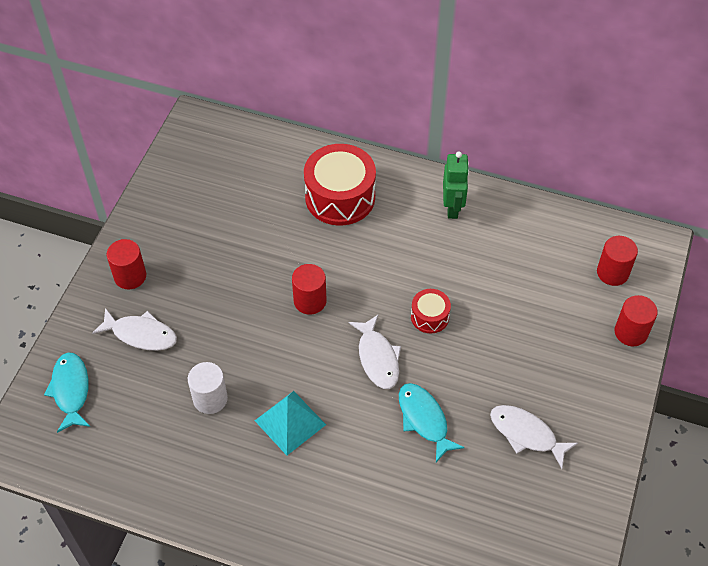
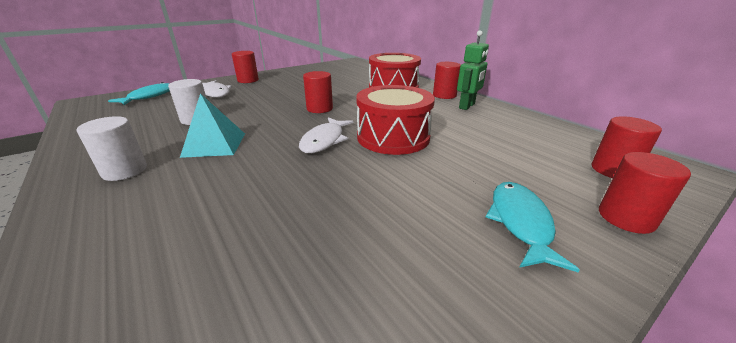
camera: 35 degrees right, 25 degrees down
(269, 495) = (125, 171): none -> white cylinder
(412, 189) = (444, 95): none -> red cylinder
(424, 420) = (309, 184): turquoise fish -> turquoise fish (520, 222)
(430, 317) = (393, 137): red drum -> red drum, size x1.96
(526, 434) = (403, 244): white fish -> none

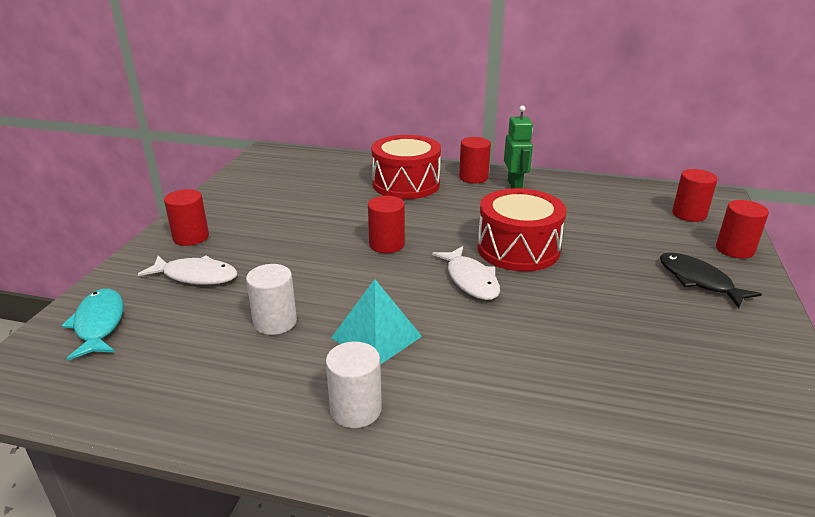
camera: 40 degrees left, 0 degrees up
(520, 222) = (698, 281): turquoise fish -> black fish

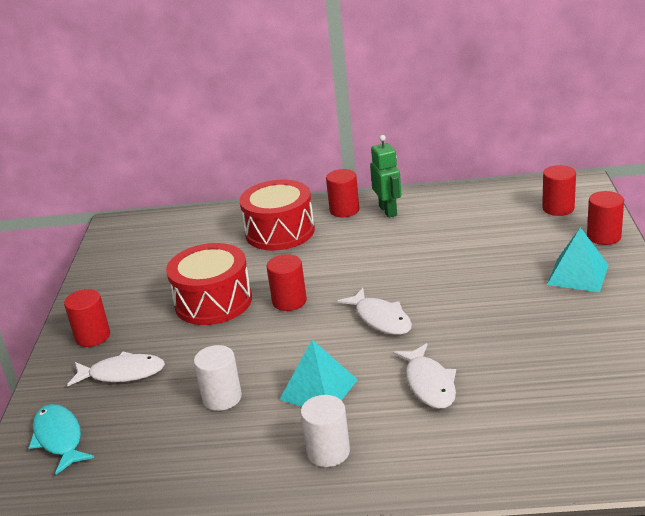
camera: 10 degrees left, 0 degrees up
(498, 359) = (429, 384): none -> white fish
(518, 249) = (413, 278): red drum -> red drum (213, 302)
(698, 281) = (578, 274): black fish -> turquoise pyramid

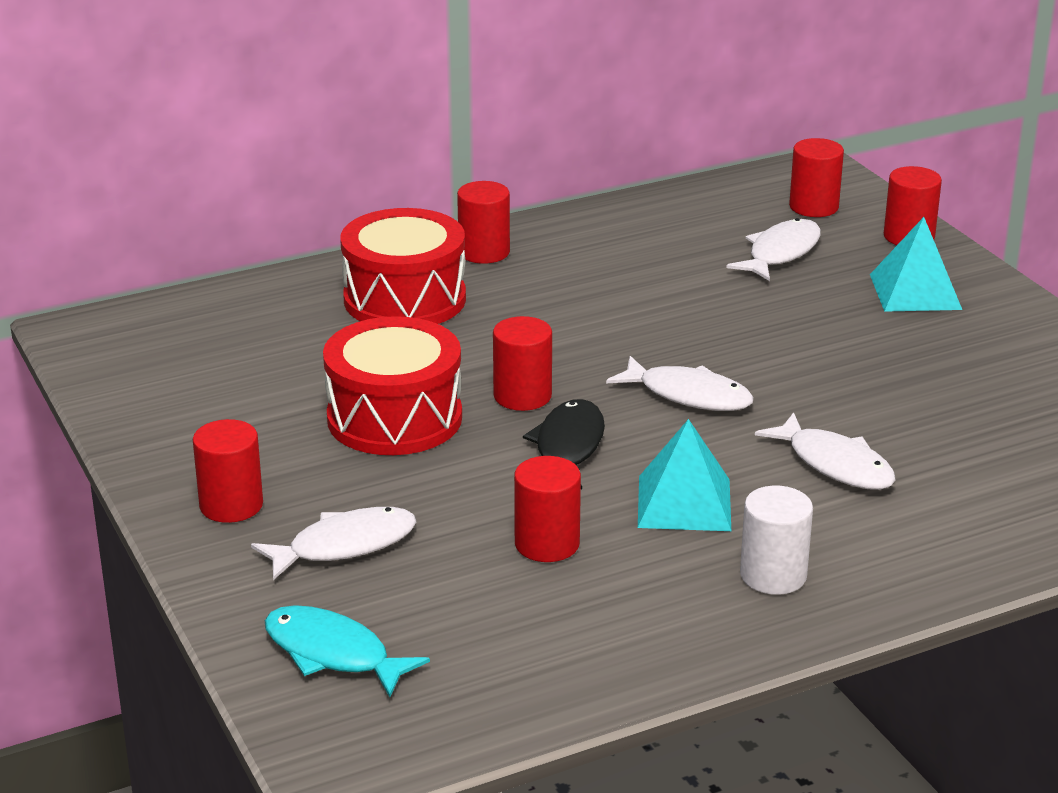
camera: 30 degrees left, 0 degrees up
(222, 398) = (547, 544): white cylinder -> red cylinder
(285, 338) = (568, 447): none -> black fish
(388, 211) = (558, 243): green robot -> none
(512, 235) = (780, 253): none -> white fish

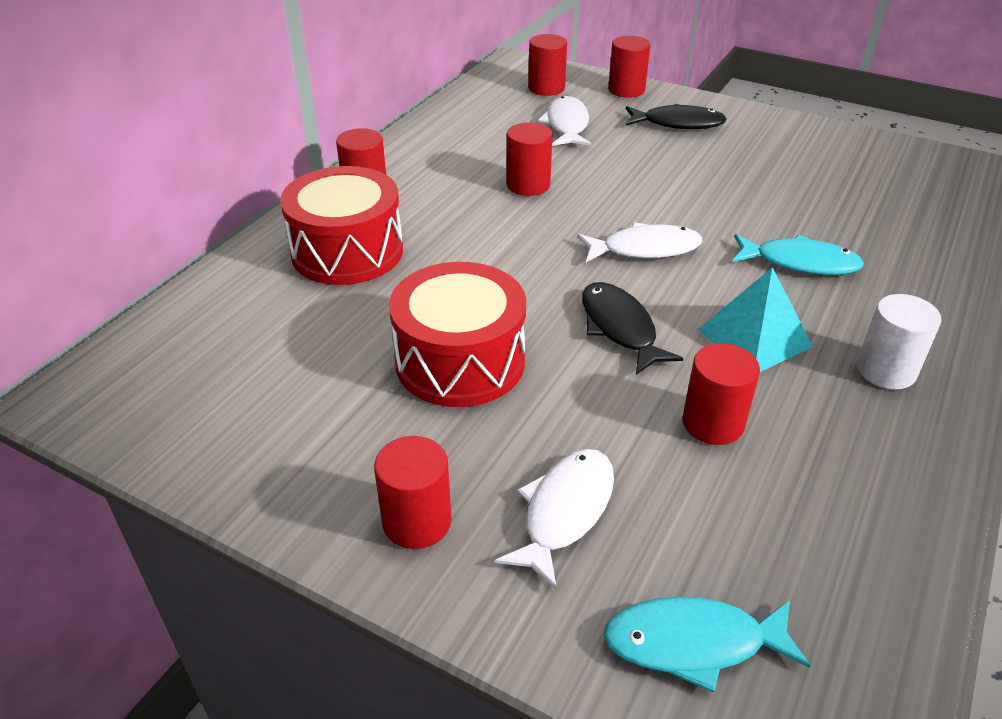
camera: 35 degrees left, 10 degrees up
(522, 396) = (534, 298): red cylinder -> red cylinder (528, 185)
(835, 464) = (800, 263): white fish -> turquoise fish
(915, 291) = (678, 123): turquoise pyramid -> black fish

